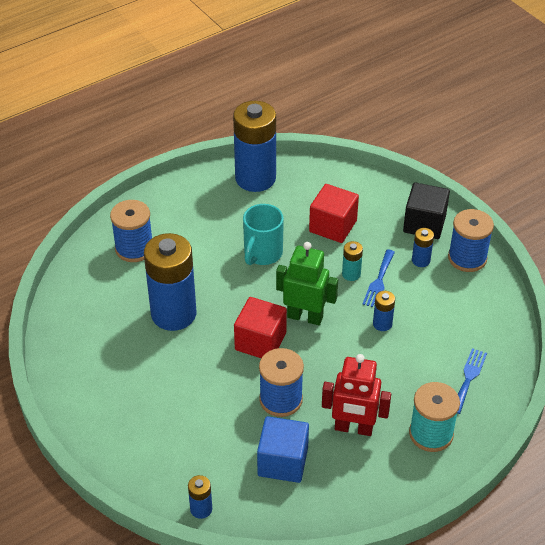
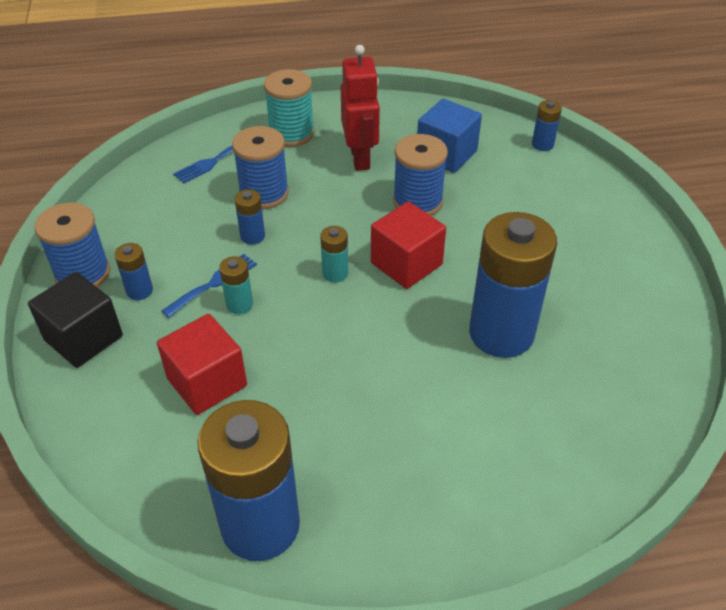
camera: 155 degrees left, 0 degrees up
(134, 248) = (526, 459): blue spool -> blue spool (264, 193)
(262, 254) = (335, 376): turquoise mug -> none
(305, 317) = (335, 273): green robot -> turquoise battery
(353, 428) = (360, 158): red robot -> red robot turned 45 degrees clockwise

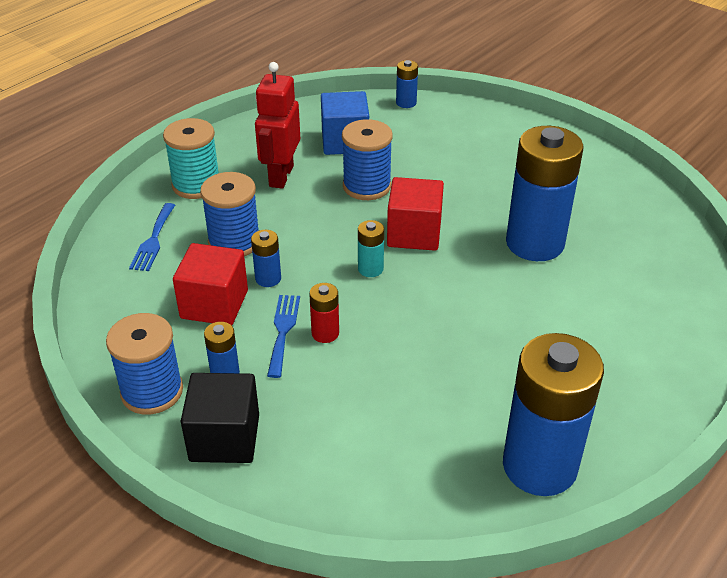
camera: 40 degrees left, 5 degrees down
(207, 382) = (374, 402): red cube -> red cube (214, 304)
(239, 304) = (325, 333): turquoise battery -> red battery
(360, 158) = (280, 176): red robot -> red robot turned 120 degrees counterclockwise

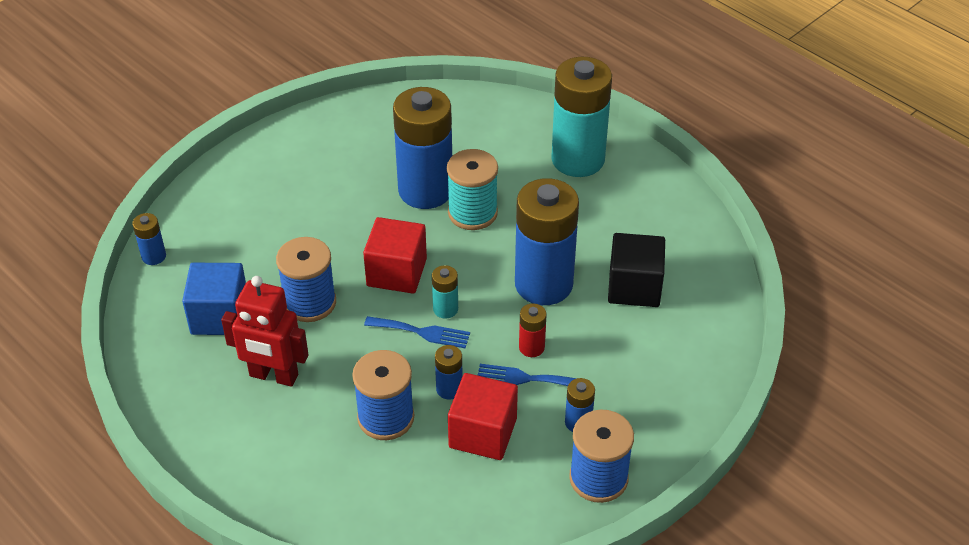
camera: 85 degrees left, 5 degrees up
(153, 240) = (370, 492): blue fork -> blue fork (422, 332)
(196, 185) = (272, 456): turquoise spool -> turquoise spool (472, 213)
(224, 438) = (654, 421): black cube -> black cube (634, 287)
(539, 466) = (682, 229): blue battery -> blue battery (543, 284)
(631, 360) = (578, 159): none -> turquoise battery

